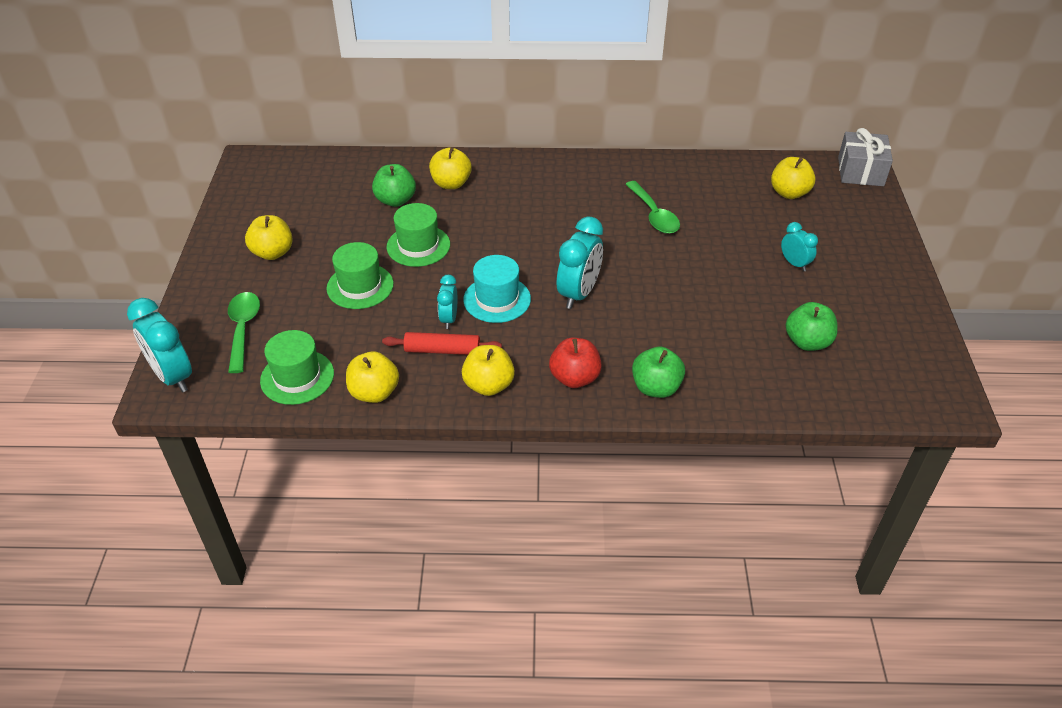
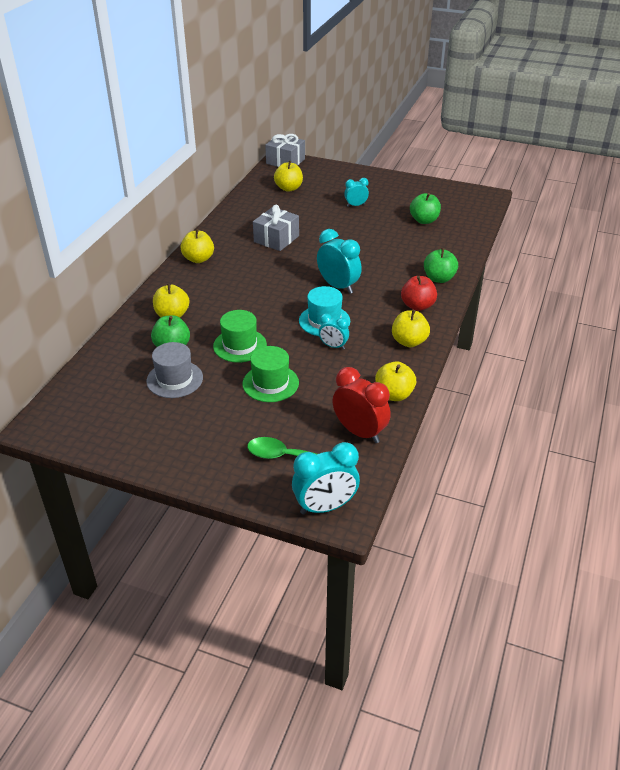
camera: 70 degrees left, 5 degrees down
(273, 253) = (194, 427): yellow apple -> yellow apple (198, 259)
(297, 377) = (359, 432): green hat -> red clock
(342, 218) = (174, 379): none -> grey hat
(442, 350) = (365, 355): red rolling pin -> none
(654, 215) = (276, 239): green spoon -> grey gift

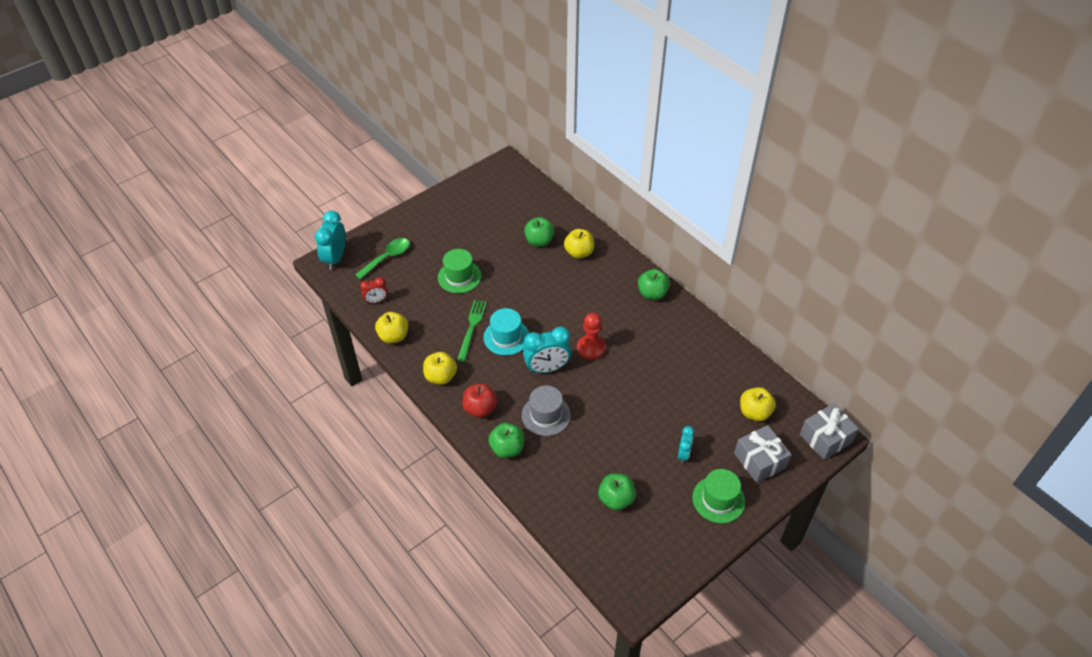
camera: 120 degrees right, 10 degrees up
(174, 379) = (502, 232): grey hat -> grey hat (546, 415)
(198, 259) = (652, 293): yellow apple -> green apple
(240, 345) = (513, 276): green hat -> green hat (718, 499)
(276, 239) = (654, 359): grey gift -> grey gift (760, 460)
(293, 271) = (591, 348): none -> red pawn
(333, 346) = (471, 328): turquoise clock -> green fork
(359, 432) = (376, 301): red clock -> red clock, size x0.57

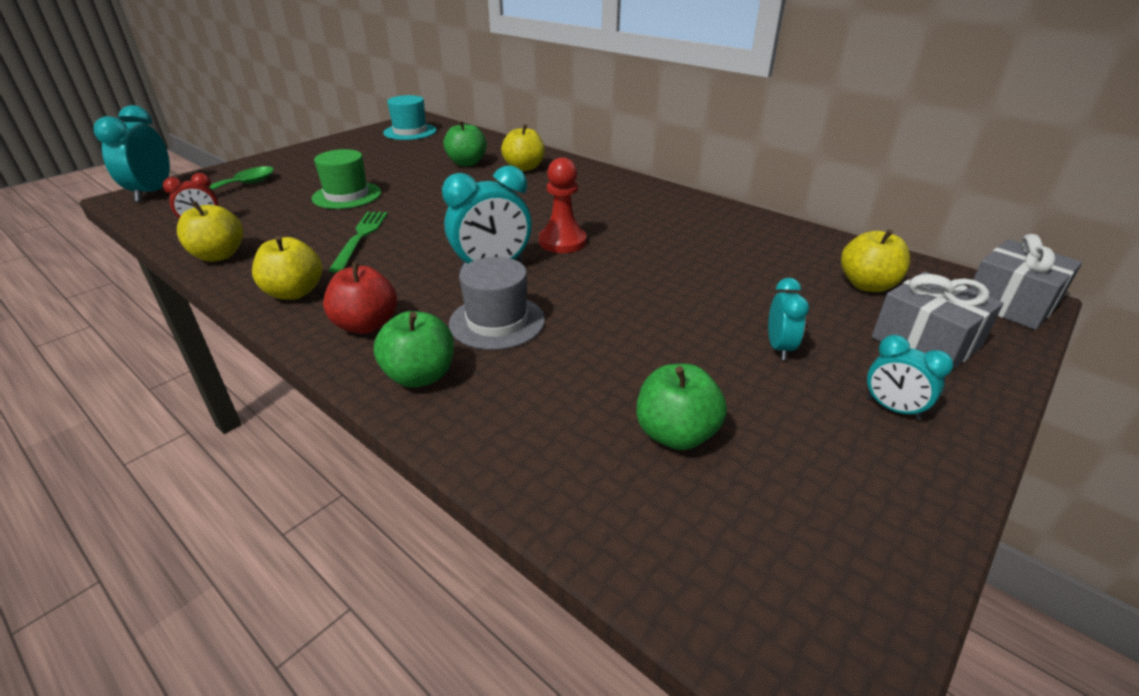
camera: 10 degrees left, 15 degrees down
(506, 337) = (419, 242): turquoise hat -> turquoise hat (410, 132)
(652, 293) = (638, 190): green apple -> none
(718, 499) = (892, 409): green hat -> turquoise clock

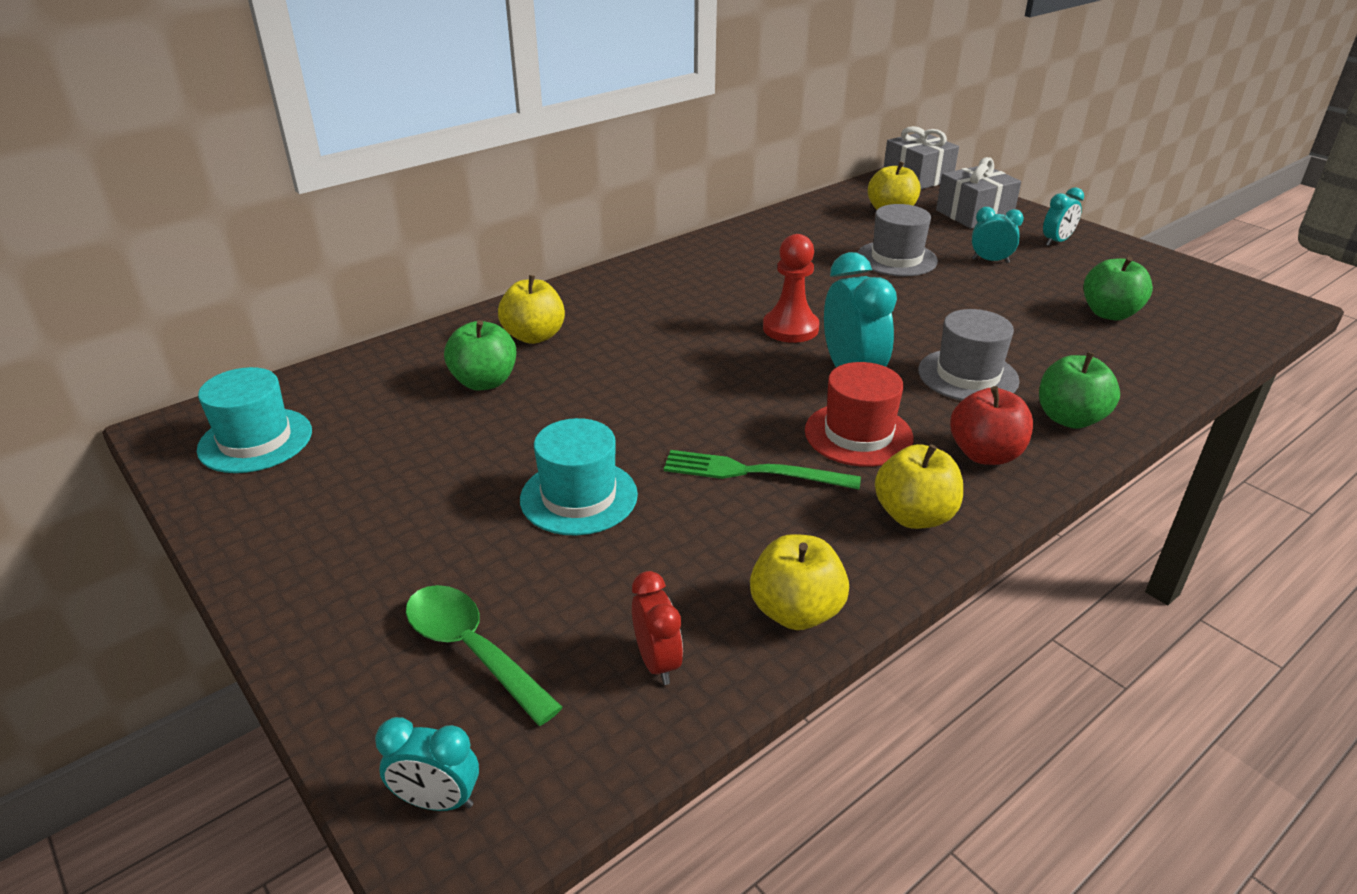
camera: 80 degrees left, 0 degrees up
(152, 193) = (437, 801): turquoise clock -> turquoise clock, size x0.57
(347, 195) = (579, 497): green hat -> turquoise hat
(402, 271) = (858, 434): none -> red hat
(738, 288) = (896, 259): none -> grey hat

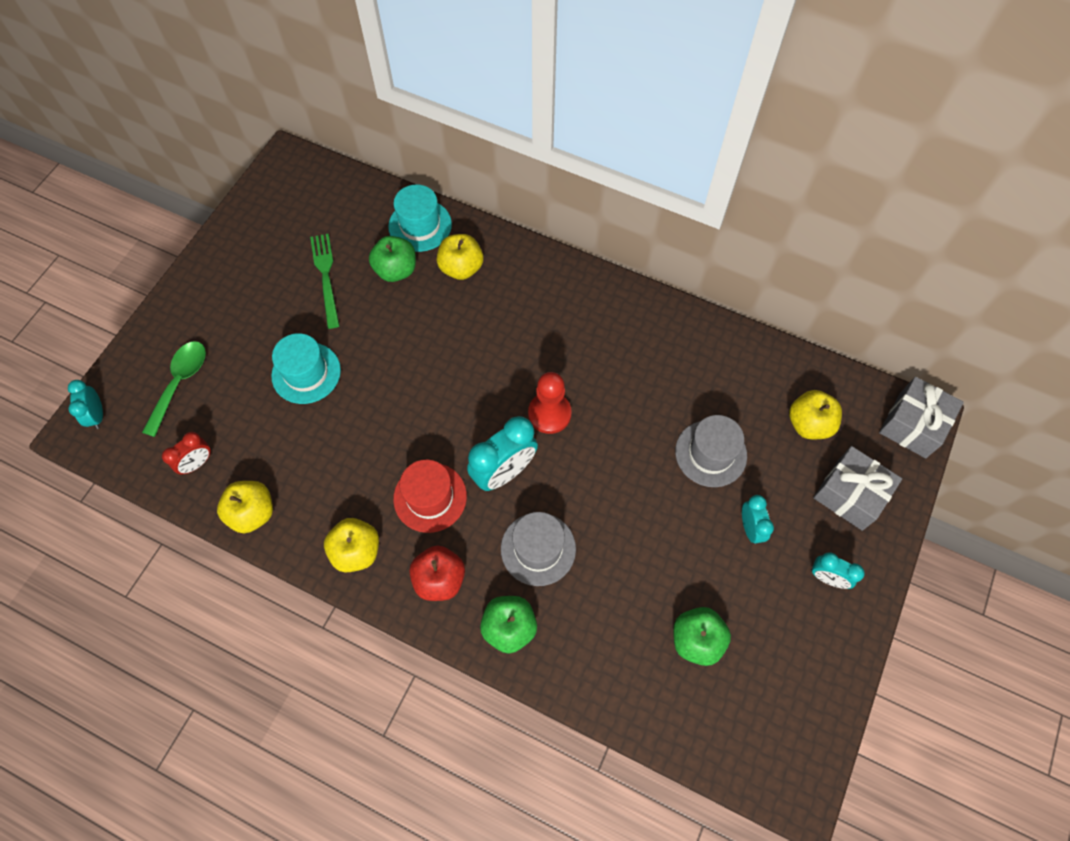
camera: 65 degrees right, 30 degrees up
(255, 440) = (293, 200): turquoise hat -> turquoise hat (420, 225)
(753, 472) = (364, 451): green fork -> green fork (326, 277)

